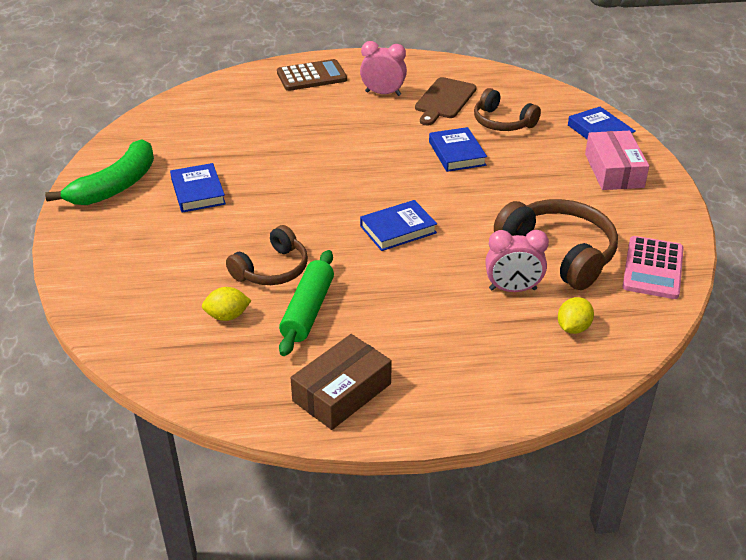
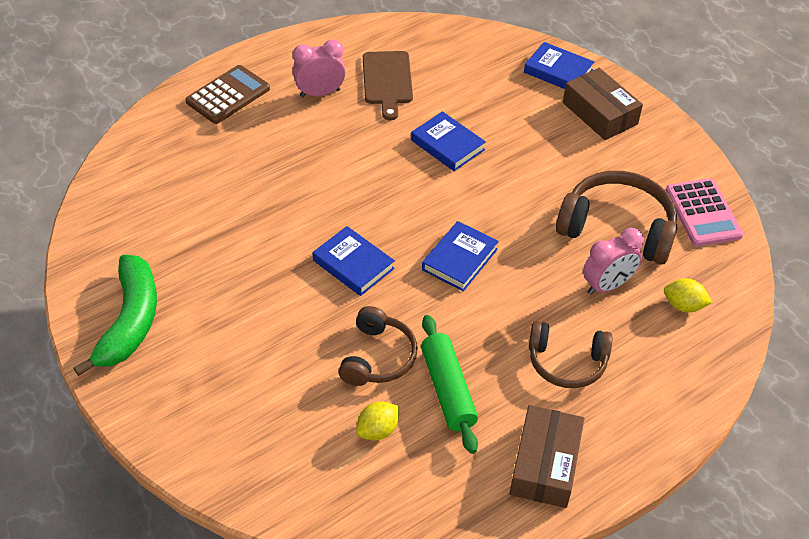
camera: 30 degrees left, 10 degrees up
(198, 192) = (227, 293): blue book -> blue book (353, 264)
(502, 122) = (462, 90): brown headphones -> brown headphones (567, 362)
(573, 328) = (683, 305): yellow lemon -> yellow lemon turned 75 degrees counterclockwise
(614, 170) = (600, 113): pink box -> brown box

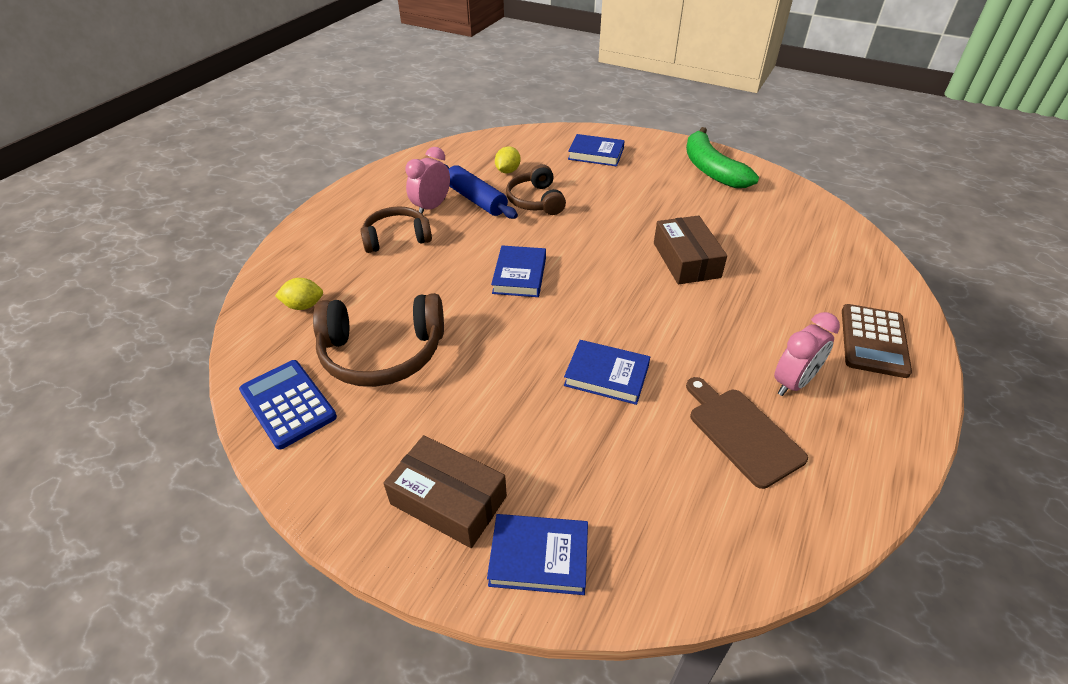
camera: 155 degrees right, 5 degrees down
(353, 264) = (601, 244): blue book -> blue book (596, 154)
(448, 390) = (476, 199): green rolling pin -> blue rolling pin
(545, 464) = (392, 186): brown box -> brown box (686, 260)
(607, 285) = (379, 298): pink clock -> pink clock (431, 207)
(703, 213) = (288, 404): pink calculator -> blue calculator

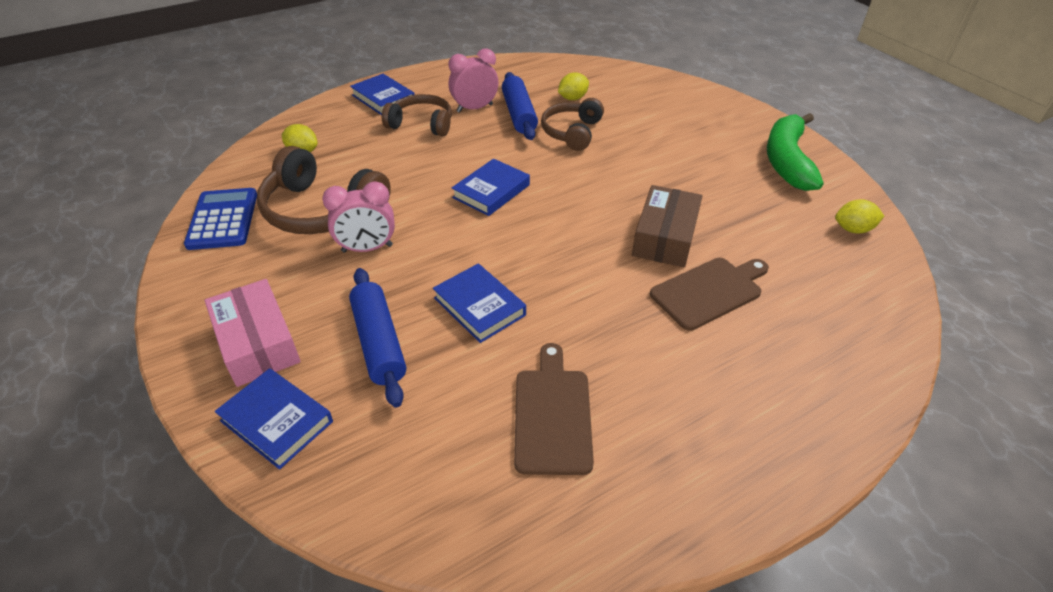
camera: 30 degrees right, 0 degrees up
(448, 500) = (257, 343): brown box -> pink box
(556, 445) = (379, 343): none -> blue rolling pin
(596, 154) = (675, 108): blue book -> blue book (383, 98)
(754, 288) = (709, 291): none -> brown cutting board
(793, 382) = (655, 396): pink clock -> pink clock (367, 248)
(797, 205) = (853, 229): none -> yellow lemon
(874, 341) = (795, 399): brown calculator -> none

